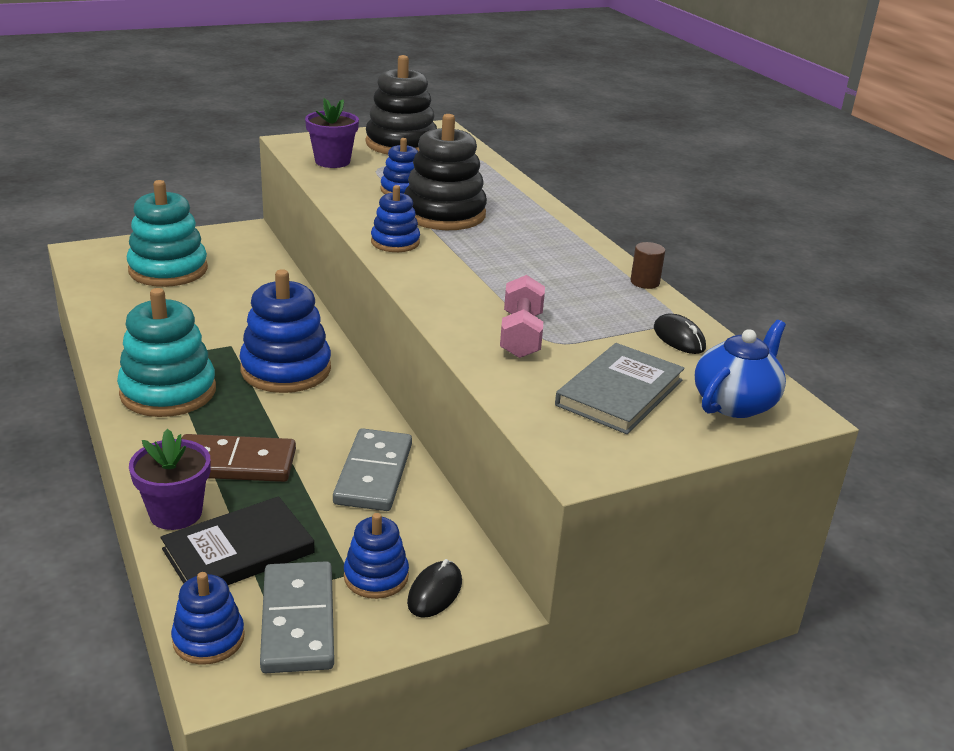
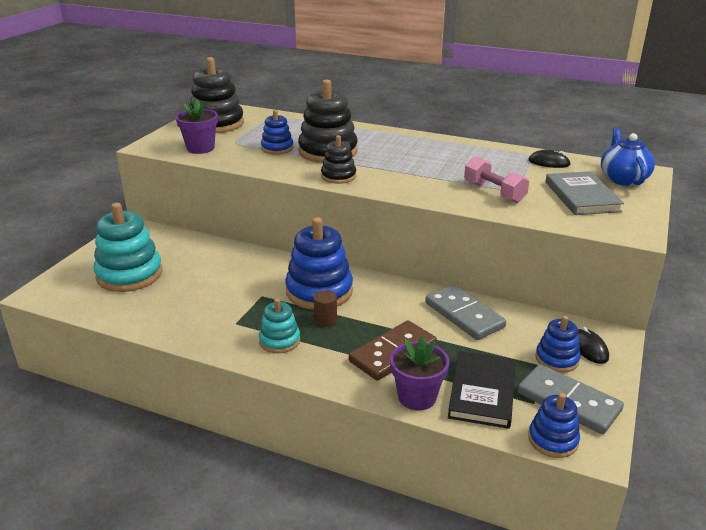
camera: 40 degrees left, 0 degrees up
(168, 392) = (279, 341): turquoise stacking toy -> turquoise stacking toy, size x0.55
(395, 242) = (338, 176): blue stacking toy -> black stacking toy
(645, 282) = (484, 144): brown cylinder -> brown cylinder (325, 320)

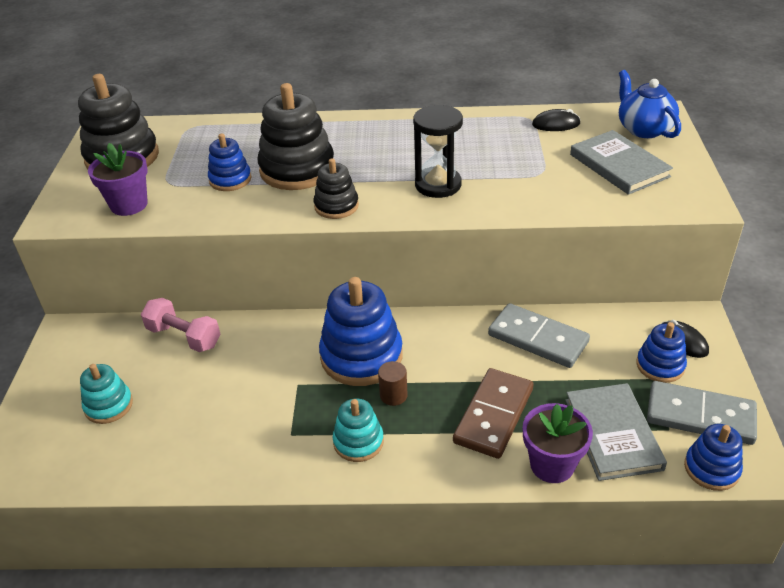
camera: 20 degrees left, 10 degrees up
(129, 274) = (108, 405): turquoise stacking toy -> turquoise stacking toy, size x0.55
(424, 179) = (438, 185): none -> black hourglass
(482, 392) = (613, 434): black book -> grey book
(494, 192) = (526, 184): pink dumbbell -> pink dumbbell (184, 337)

